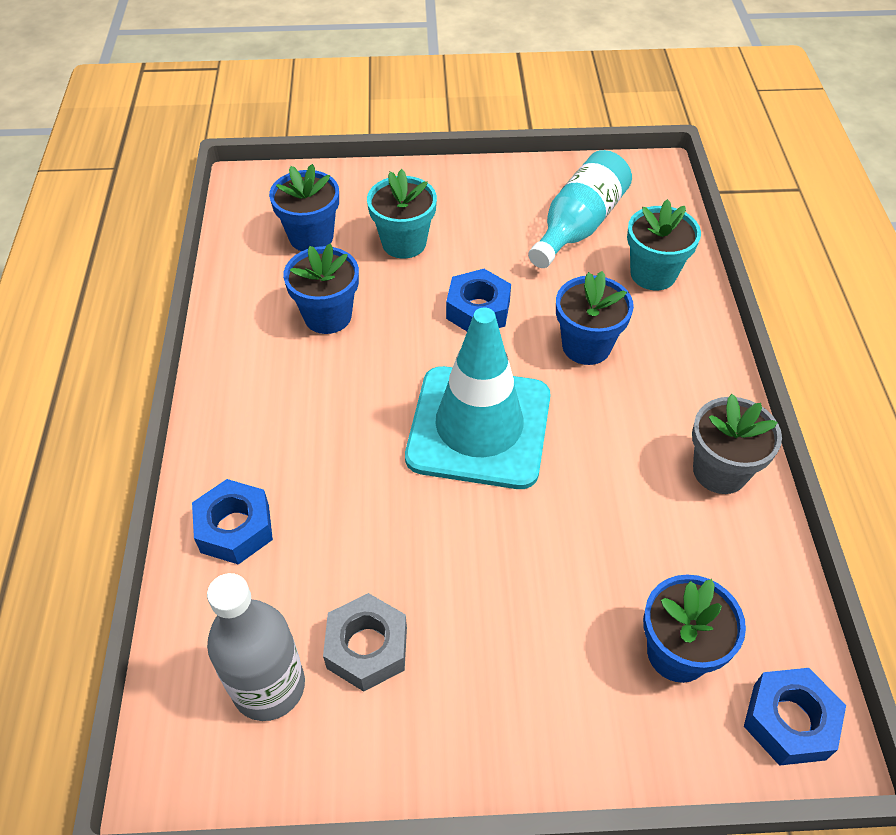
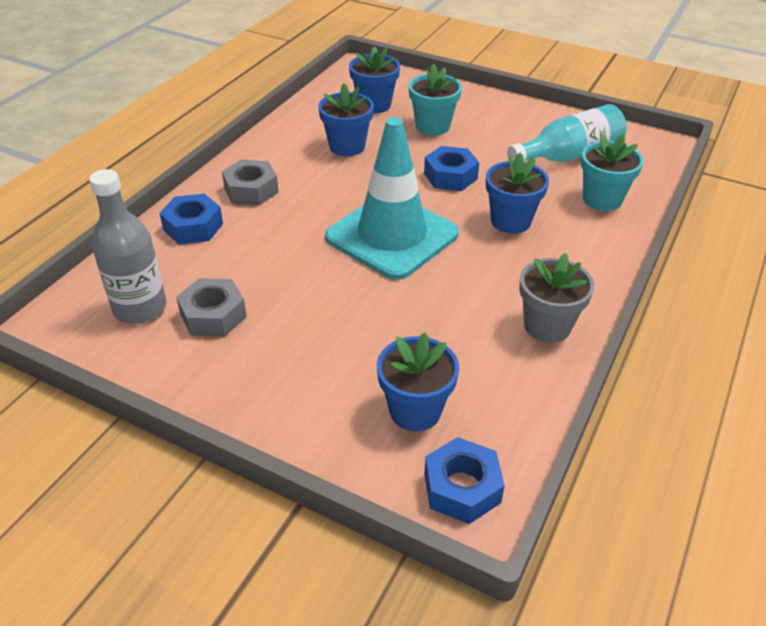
camera: 30 degrees right, 10 degrees down
(263, 436) = (251, 190): none -> grey nut

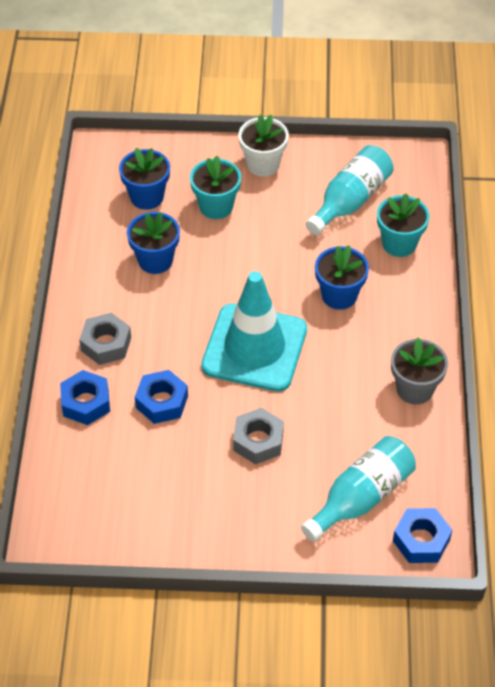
camera: 25 degrees left, 10 degrees up
(140, 308) = (104, 497): grey bottle -> none
(213, 315) = (166, 480): grey nut -> grey nut (258, 441)
(415, 410) = (361, 497): blue flower pot -> turquoise bottle
(450, 176) = (265, 263): blue nut -> blue nut (162, 402)
(498, 110) = (263, 164): none -> white flower pot

